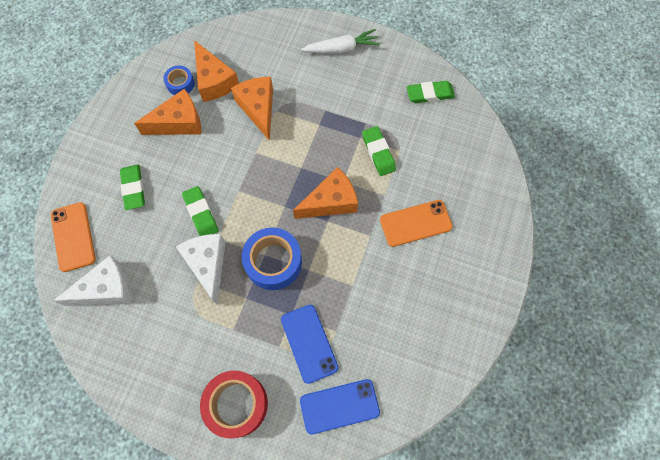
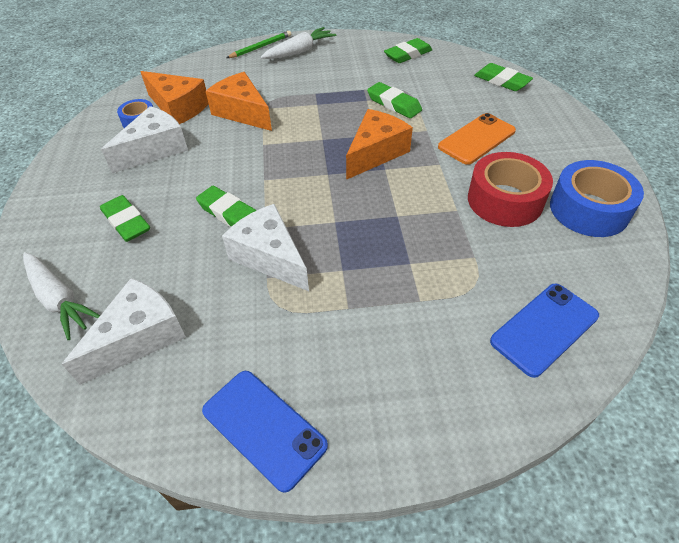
camera: 25 degrees left, 20 degrees down
(73, 237) = (59, 299): orange phone -> white carrot
(179, 122) = (155, 149): orange cheese -> white cheese
(236, 404) = (413, 389): red tape -> red tape (505, 200)
(273, 262) = (350, 224): blue tape -> blue tape (588, 209)
(309, 343) = (453, 281): blue phone -> blue phone (264, 428)
(313, 28) = (261, 47): none -> green pencil
(485, 165) = (501, 81): none -> green eraser

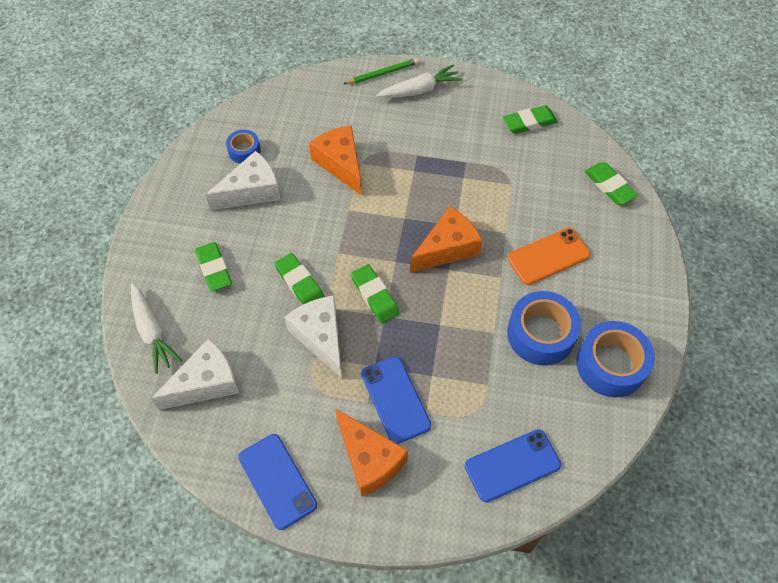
camera: 15 degrees right, 10 degrees up
(178, 108) = (283, 142): orange cheese -> orange cheese (369, 459)
(379, 296) = (395, 399): none -> blue phone
(394, 104) = (488, 190): green eraser -> green eraser (375, 296)
(505, 200) = (541, 334): red tape -> blue tape

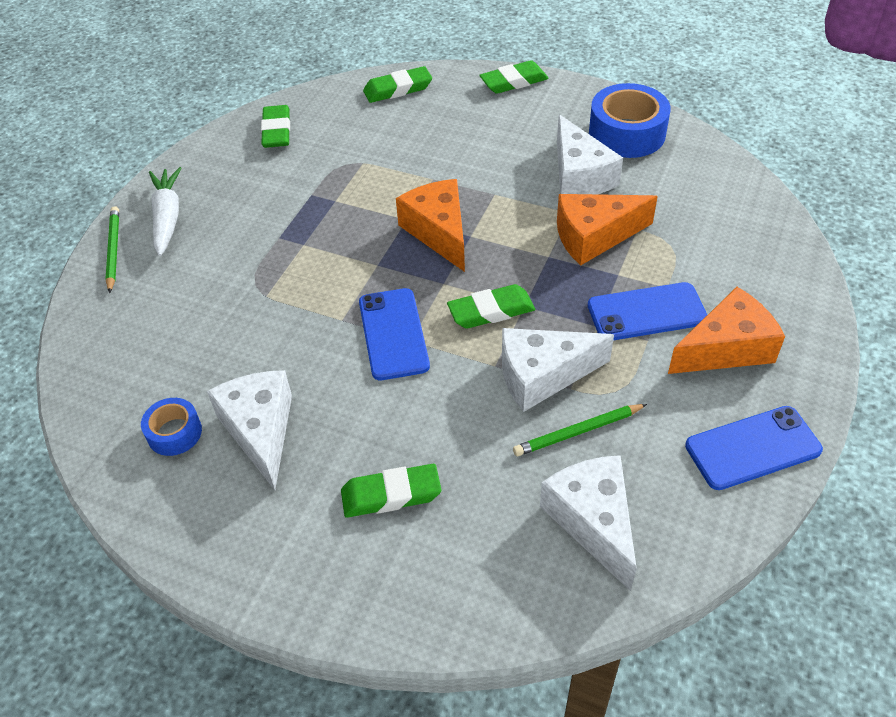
camera: 75 degrees left, 10 degrees down
(152, 332) = (488, 592): white carrot -> none
(275, 365) = (578, 432): none -> green pencil
(300, 283) = (449, 389): green eraser -> green eraser (514, 82)
(340, 164) = (256, 318): orange cheese -> orange cheese (594, 237)
(512, 465) = (739, 226): blue phone -> blue phone (393, 334)
(541, 334) = (579, 176): blue tape -> white cheese
(548, 256) = (477, 151): orange phone -> none

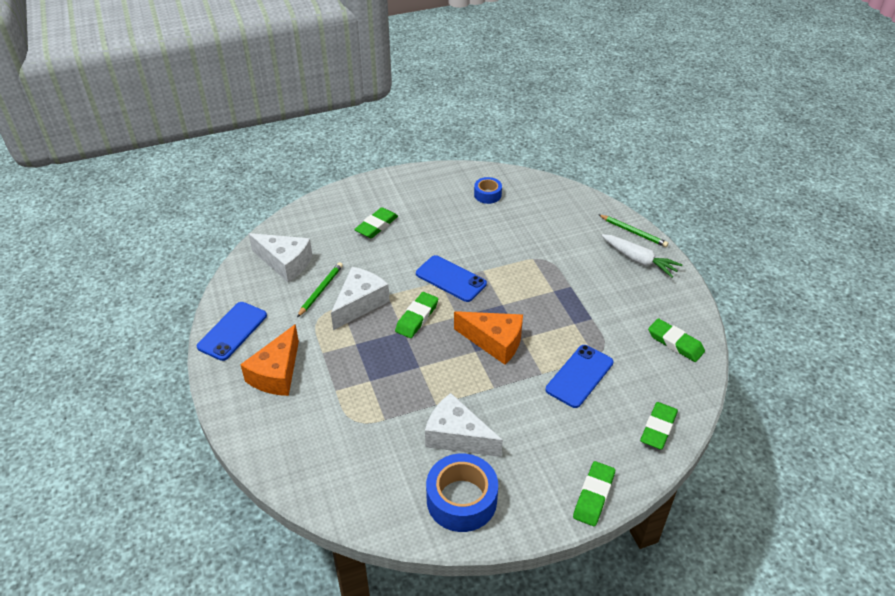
camera: 135 degrees right, 5 degrees down
(260, 431) = (456, 214): white cheese -> none
(594, 237) = (405, 396): orange cheese -> none
(646, 312) = (335, 367): blue phone -> blue phone (579, 376)

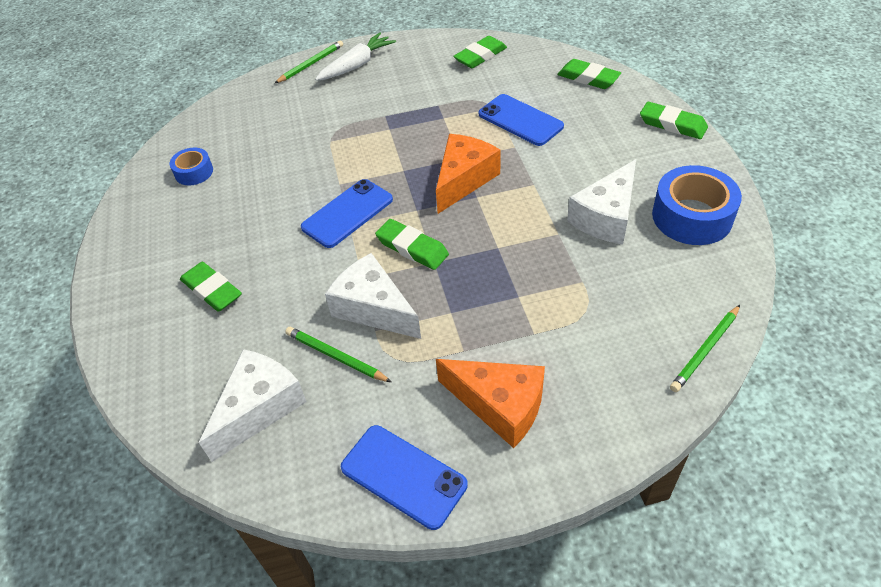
camera: 80 degrees left, 5 degrees up
(315, 494) = (705, 350): none -> green pencil

